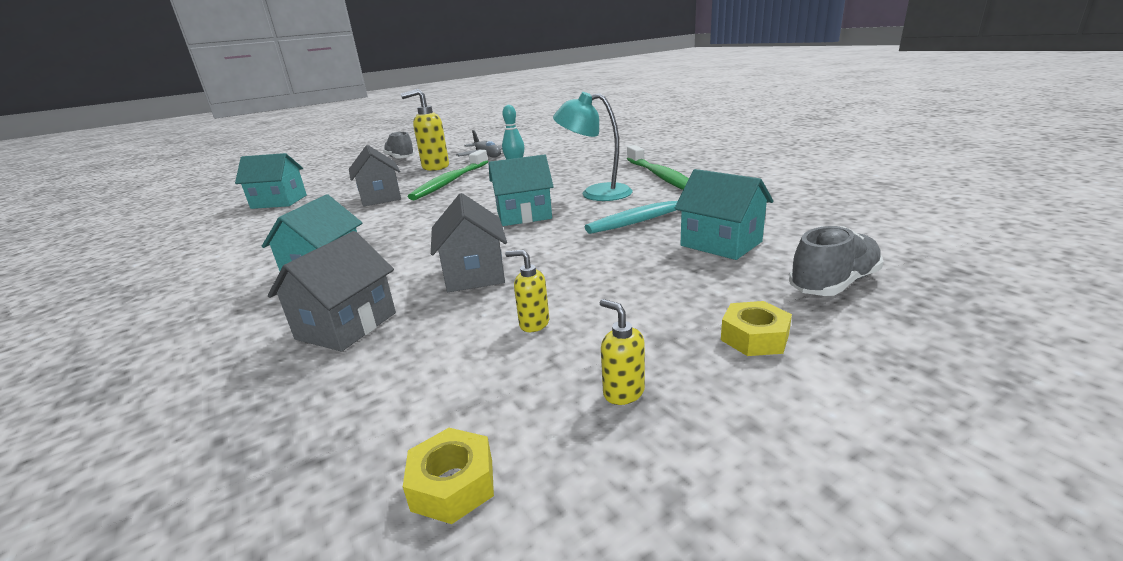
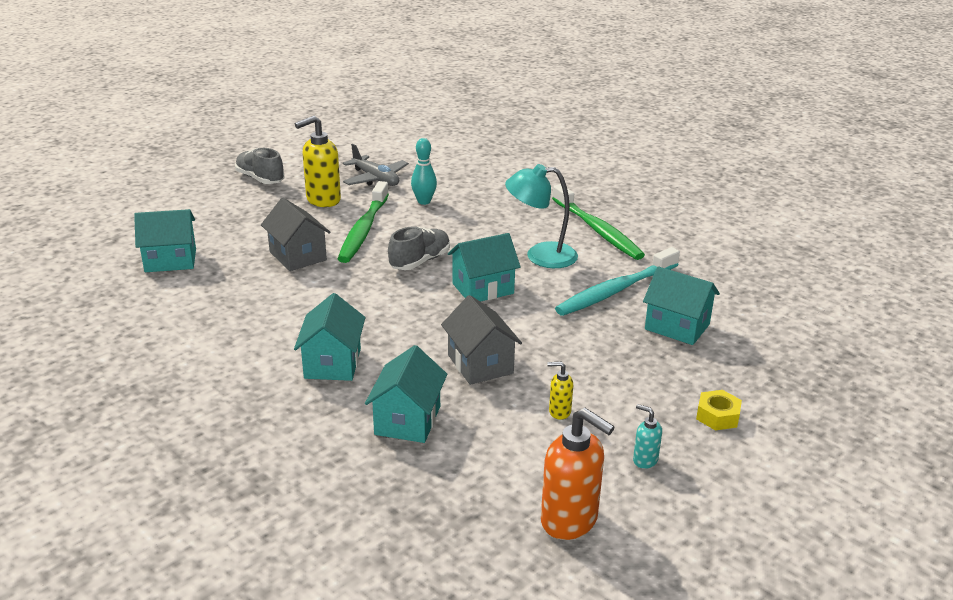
camera: 15 degrees left, 5 degrees up
(347, 326) = (408, 420): grey house -> turquoise house
(453, 484) = (570, 521): yellow nut -> orange soap dispenser
(623, 392) = (645, 460): yellow soap dispenser -> turquoise soap dispenser
(833, 284) = (765, 368): grey shoe -> grey shoe (420, 261)

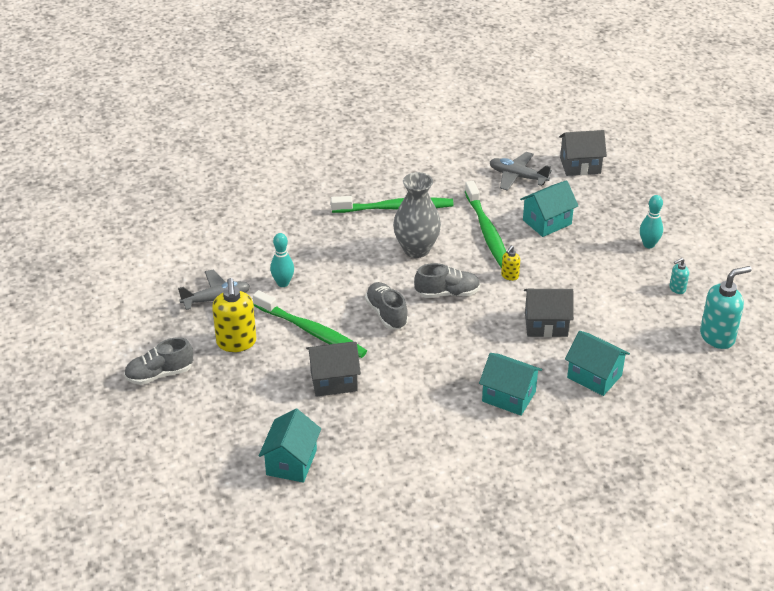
camera: 65 degrees left, 10 degrees up
(483, 288) = (447, 293): turquoise house -> grey shoe
(540, 256) = (416, 249): turquoise lamp -> grey vase
(559, 412) = (615, 306): yellow soap dispenser -> yellow soap dispenser (509, 276)
(570, 521) = (717, 337): orange soap dispenser -> turquoise soap dispenser
(615, 290) = (487, 231): turquoise toothbrush -> green toothbrush
(717, 416) = (648, 244): yellow nut -> turquoise bowling pin
(741, 289) = (517, 177): none -> grey plane
(821, 328) = (580, 165): none -> grey house

